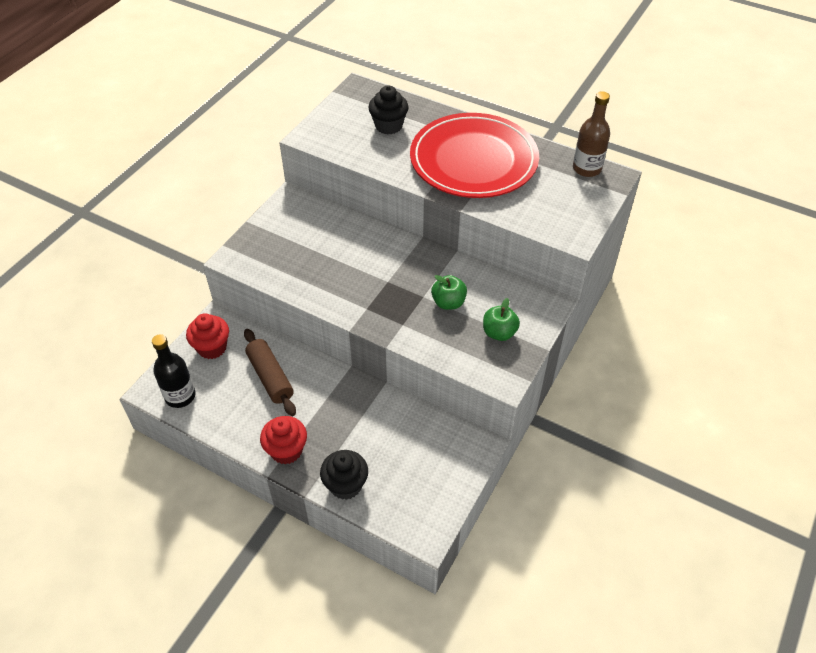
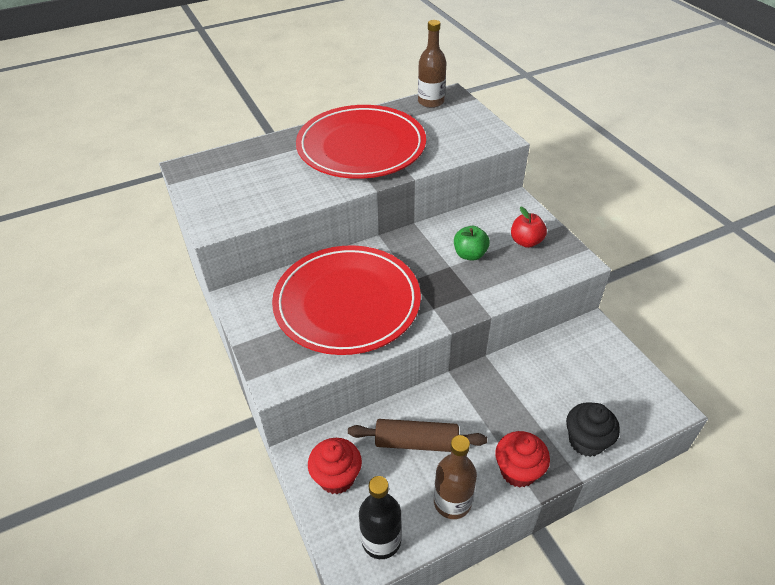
camera: 55 degrees left, 5 degrees down
(234, 422) = (452, 502): none -> brown bottle
(332, 256) = (347, 303): none -> red plate
(388, 126) = (262, 172): black cupcake -> none
(499, 333) = (526, 242): green apple -> red apple

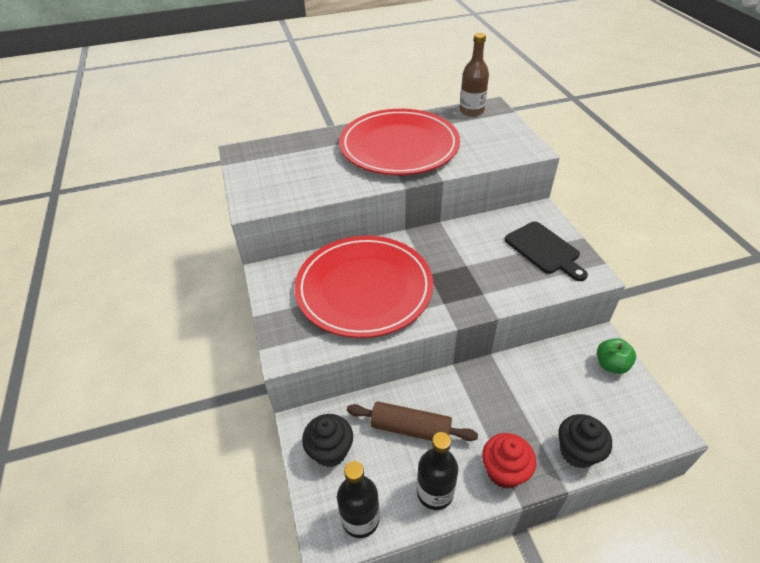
camera: 10 degrees right, 0 degrees up
(337, 477) = (330, 451): red cupcake -> black cupcake
(452, 502) = (435, 492): brown bottle -> black bottle
(470, 254) = (487, 256): green apple -> green apple (611, 365)
(526, 242) = (544, 250): red apple -> black cutting board

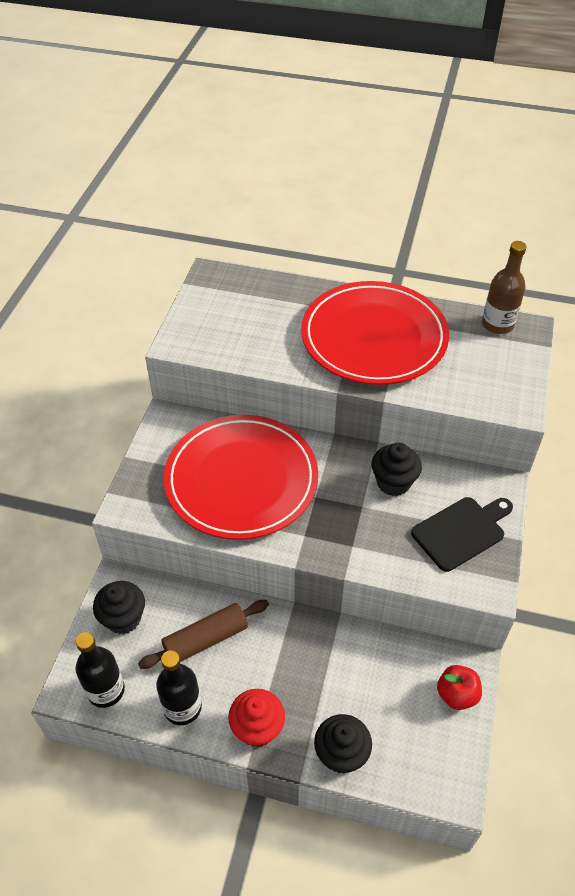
camera: 30 degrees right, 5 degrees up
(410, 428) = (206, 639): brown rolling pin -> brown rolling pin turned 75 degrees counterclockwise
(473, 241) = (393, 482): none -> black cupcake
(544, 250) = (461, 532): black cutting board -> black cutting board turned 120 degrees counterclockwise
(611, 365) = (456, 695): green apple -> red apple

